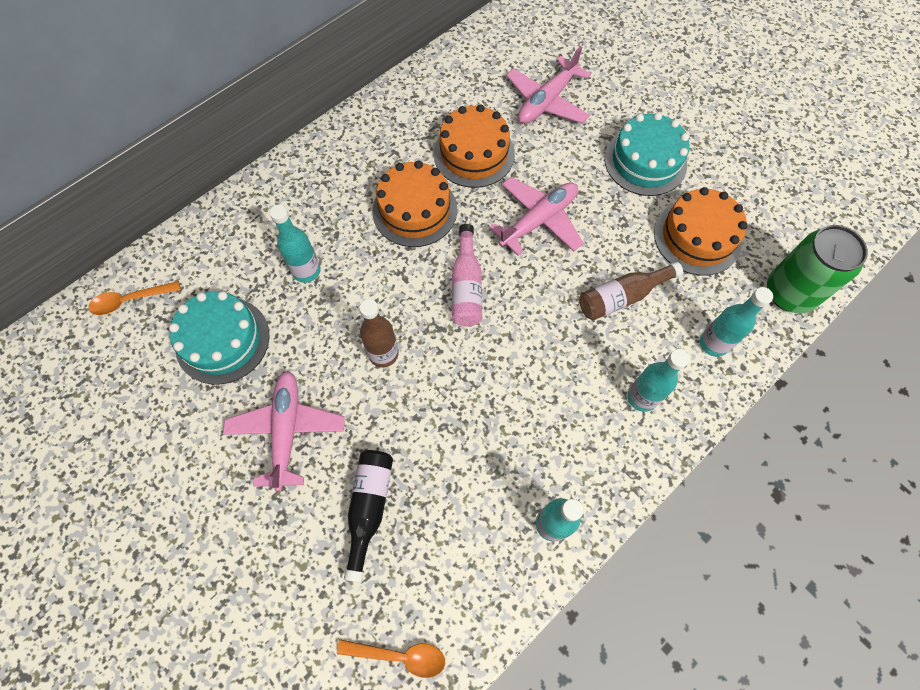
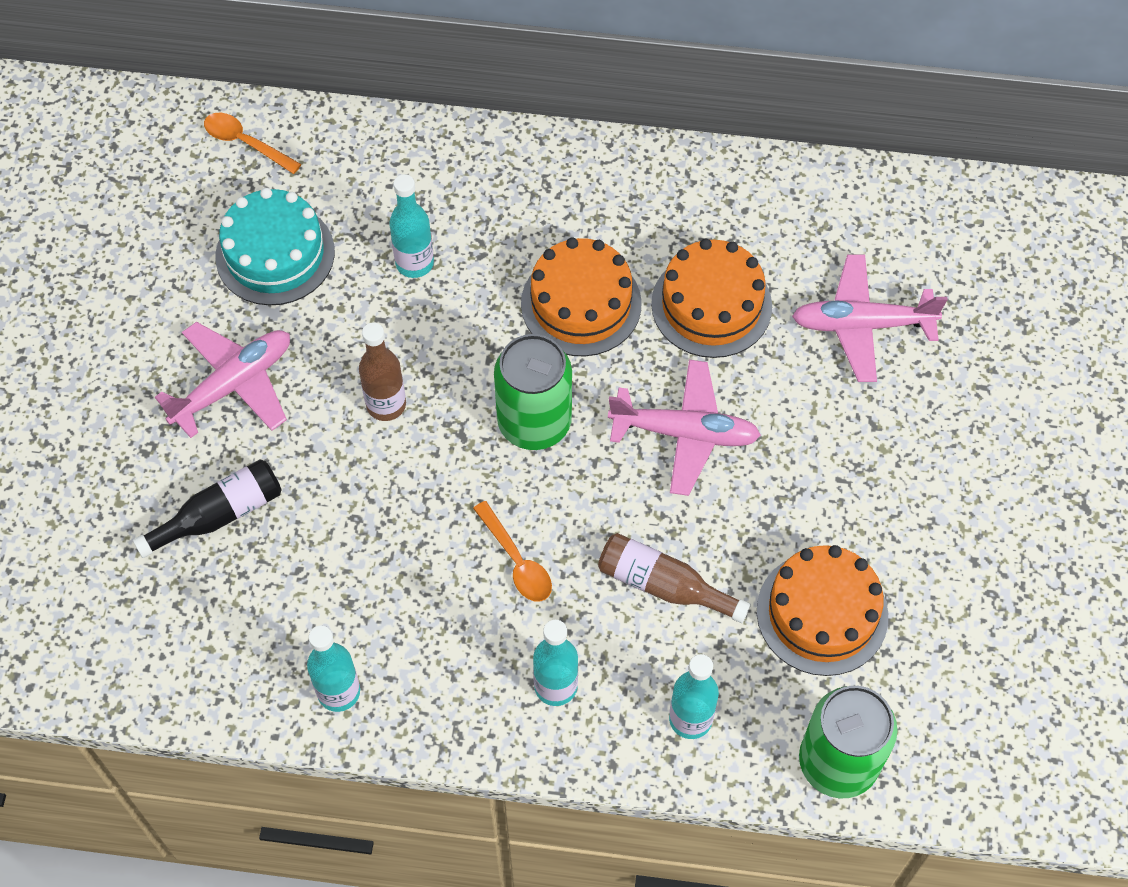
camera: 50 degrees right, 5 degrees down
(399, 655) = (105, 646): orange spoon -> orange spoon (516, 561)
(466, 286) = (534, 422): pink bottle -> green can
(645, 161) = (878, 488): turquoise cake -> none

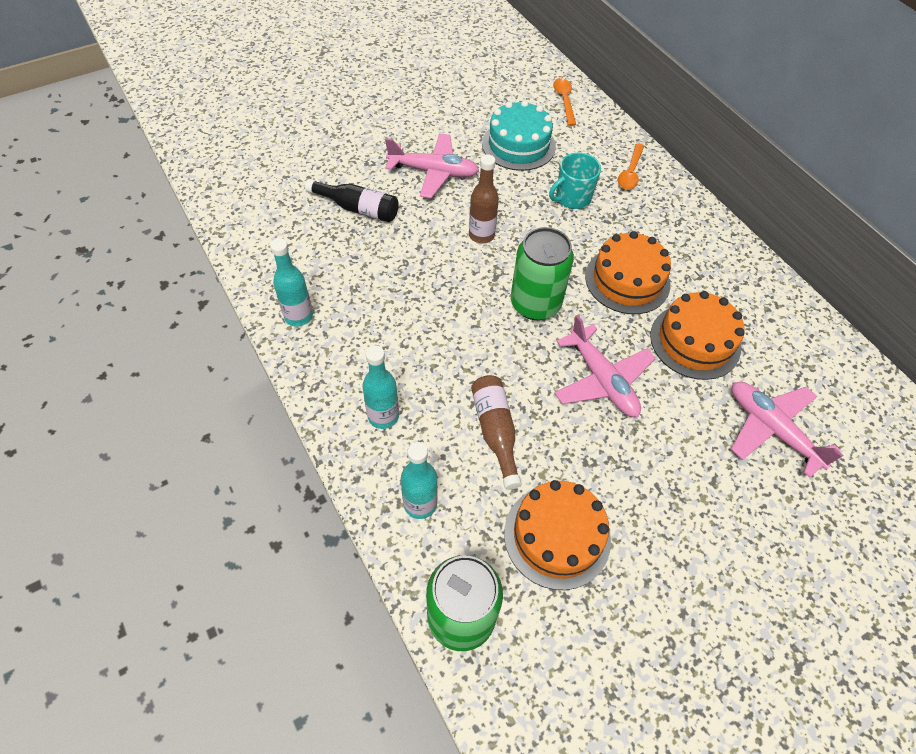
camera: 50 degrees right, 5 degrees down
(414, 263) = (572, 198): turquoise bottle -> turquoise mug
(516, 561) = (445, 348): orange spoon -> orange spoon (630, 173)

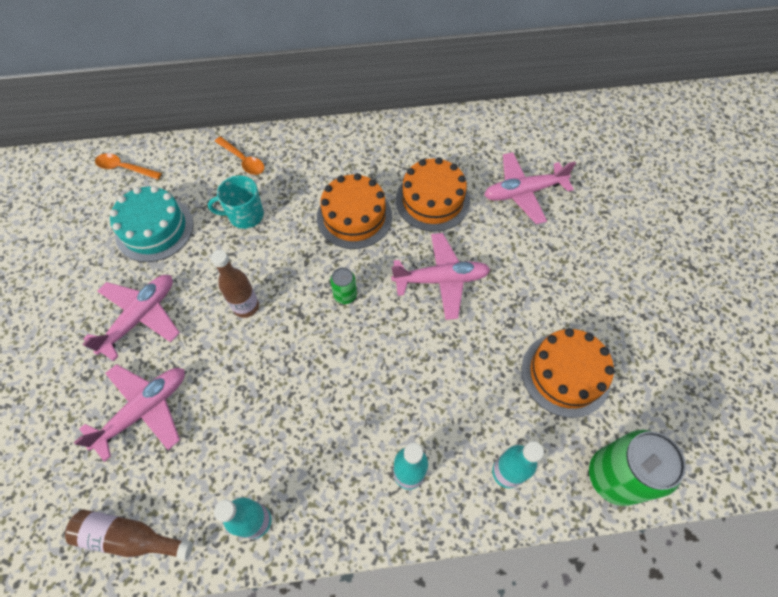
camera: 65 degrees left, 5 degrees up
(357, 208) = (144, 410): black bottle -> pink plane
(495, 432) = (459, 382): brown bottle -> brown bottle (130, 537)
(535, 304) = (345, 295): green can -> green can, size x0.49
(572, 198) = (245, 215): turquoise mug -> turquoise mug turned 90 degrees clockwise

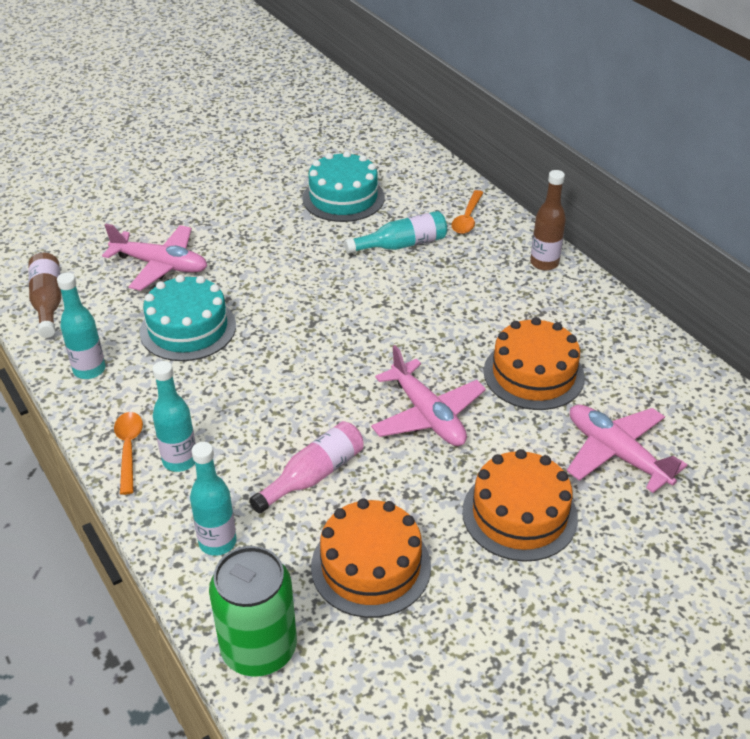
camera: 65 degrees right, 20 degrees down
(124, 168) = (396, 154): orange spoon -> orange spoon (128, 449)
(140, 317) = (247, 227): pink plane -> none
(245, 215) = (401, 245): turquoise mug -> turquoise bottle
(246, 306) = (298, 284): brown bottle -> brown bottle (544, 263)
(249, 414) = (188, 328): none -> turquoise cake
(345, 295) = (356, 346): green can -> none
(354, 217) = (460, 319): orange cake -> orange cake (519, 514)
(467, 379) = (313, 475): none -> pink bottle

